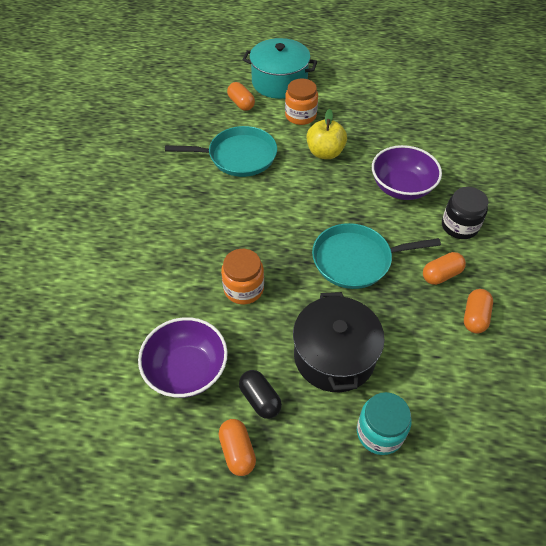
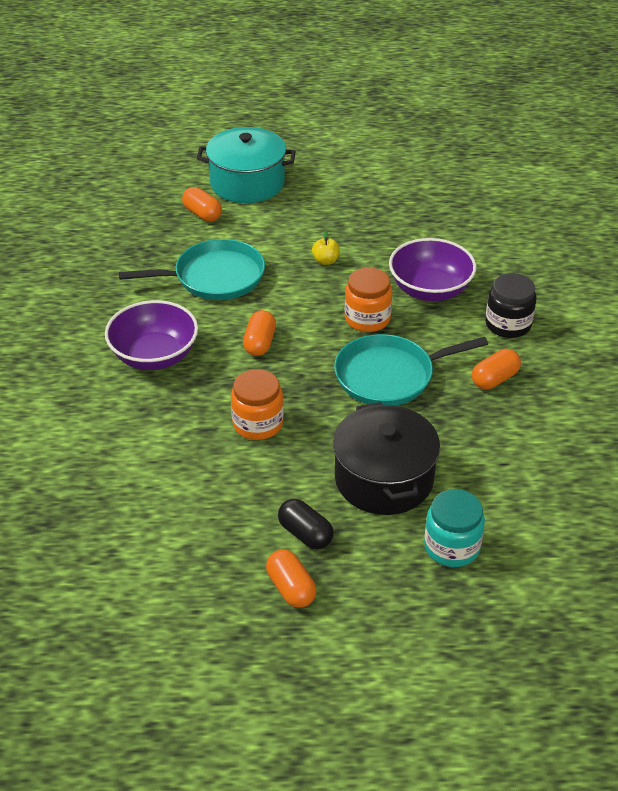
camera: 10 degrees left, 10 degrees down
(187, 370) = (209, 517): purple bowl -> purple bowl (154, 355)
(300, 115) = (284, 220): orange jar -> orange jar (367, 318)
(325, 153) = (325, 261): yellow apple -> yellow apple, size x0.54
(474, 317) = (541, 418): orange capsule -> orange capsule (260, 343)

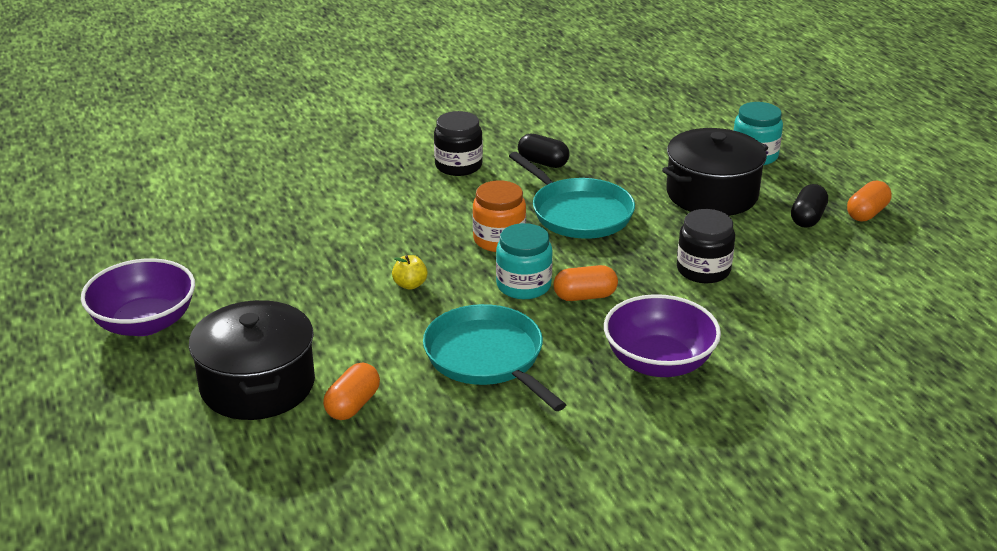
camera: 110 degrees left, 10 degrees down
(247, 183) = (257, 385): turquoise pot -> black pot
(258, 423) = (703, 270): orange jar -> black jar
(293, 315) = (523, 285): none -> turquoise jar
(430, 290) = (427, 212): purple bowl -> purple bowl (144, 323)
(494, 379) = (543, 162): orange capsule -> black capsule

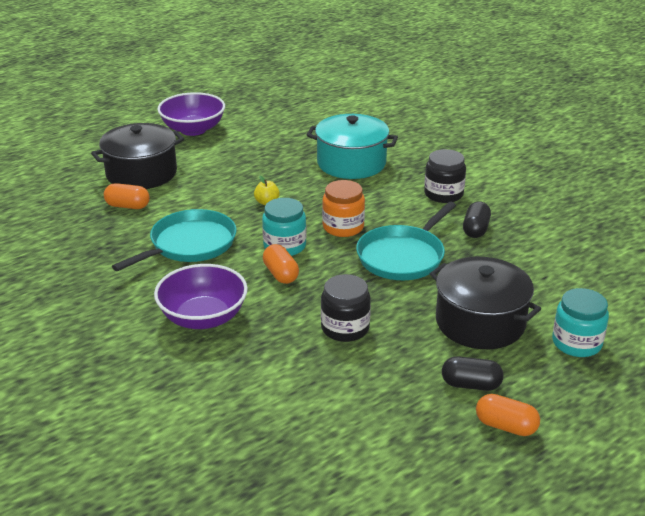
camera: 75 degrees right, 0 degrees up
(345, 210) = (351, 163): none -> turquoise pot

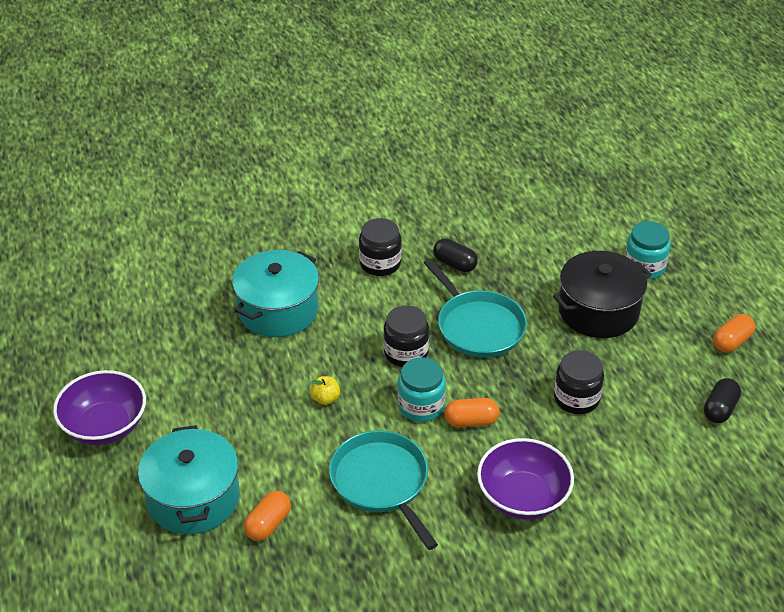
camera: 70 degrees left, 10 degrees up
(141, 173) = (193, 498): black pot -> turquoise pot
(343, 227) = (406, 353): orange jar -> black jar
(471, 385) = (678, 344): black capsule -> black capsule (720, 409)

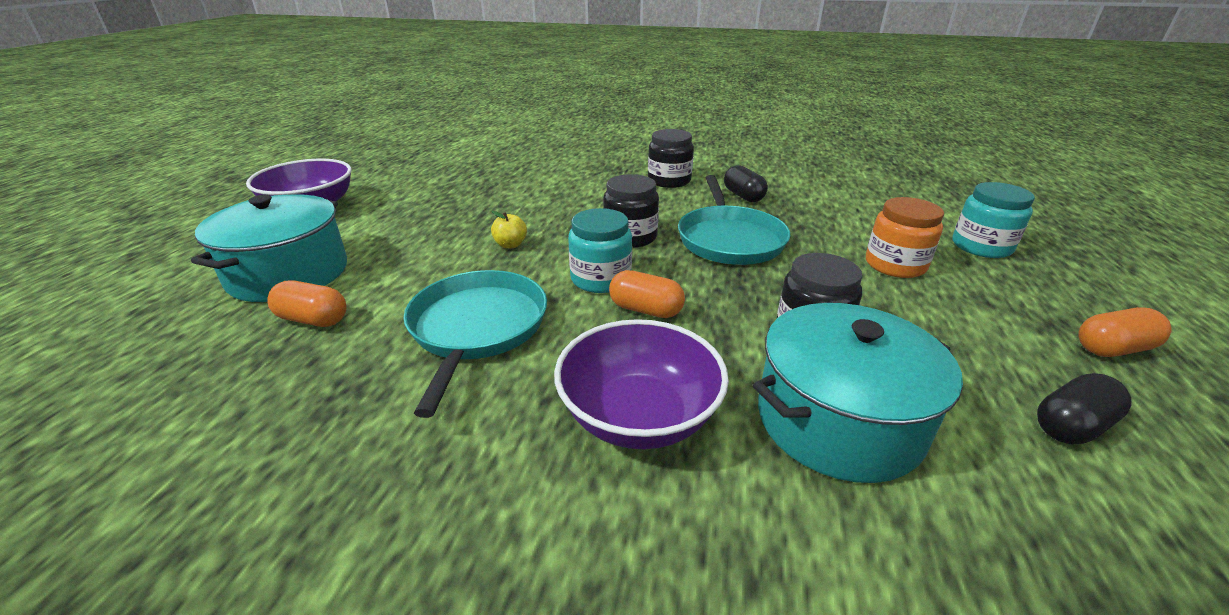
camera: 30 degrees right, 10 degrees down
(268, 524) = (313, 320): orange capsule -> orange capsule turned 45 degrees clockwise
(278, 310) = (545, 184): turquoise pot -> turquoise pot (838, 420)
(598, 311) = (895, 265): black pot -> orange jar

